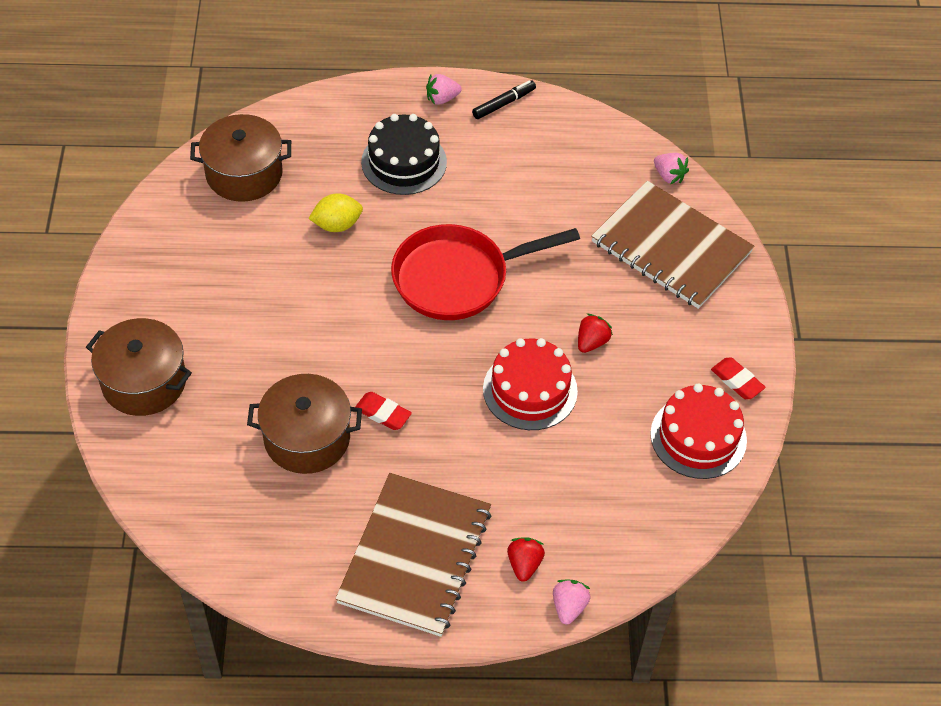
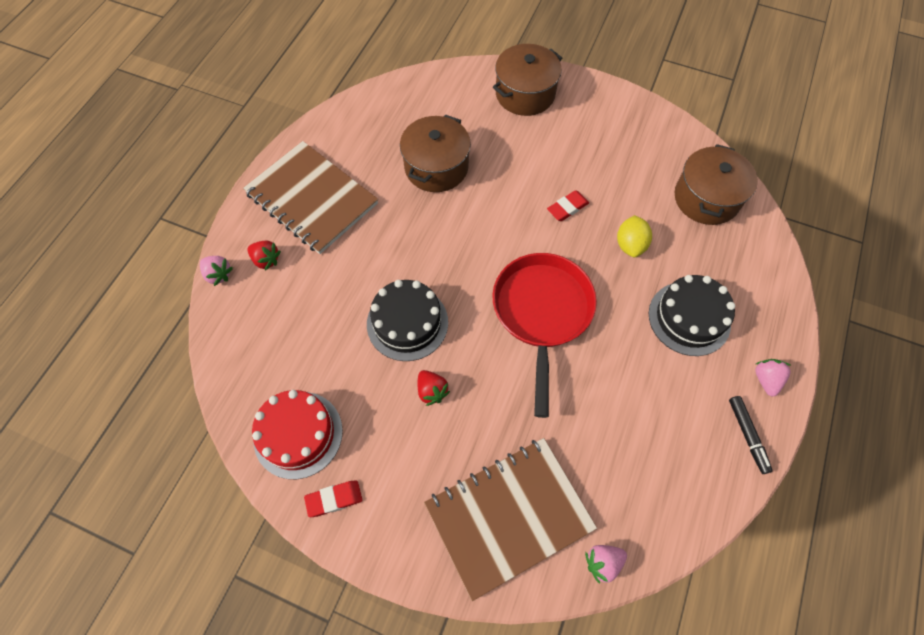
camera: 115 degrees right, 10 degrees up
(383, 413) = (434, 217): red eraser -> red eraser (567, 208)
(530, 390) = (407, 323): red cake -> black cake

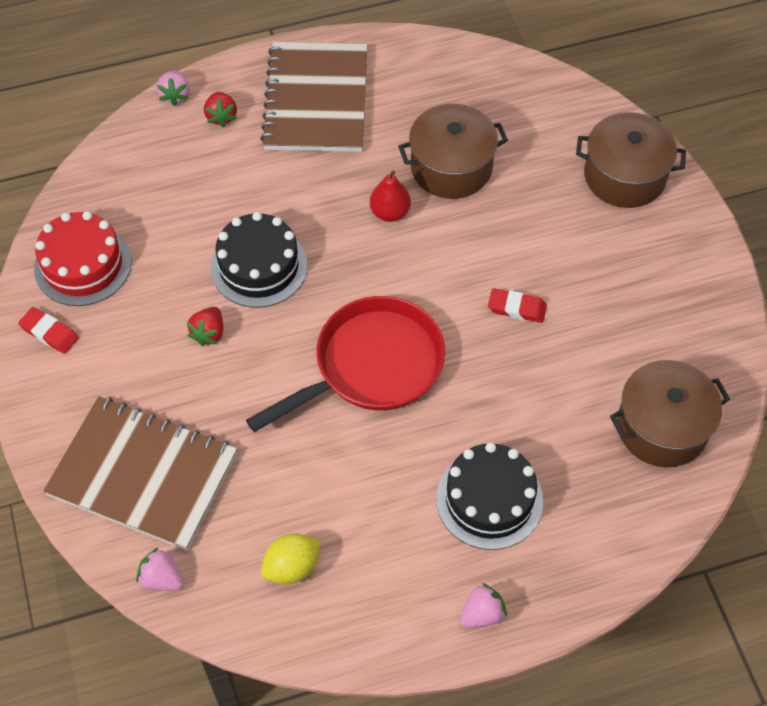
camera: 50 degrees right, 5 degrees down
(437, 221) = (390, 212): none -> red pear
(630, 245) = (527, 392): yellow lemon -> yellow lemon (292, 567)
(747, 435) = (400, 631): black marker -> none

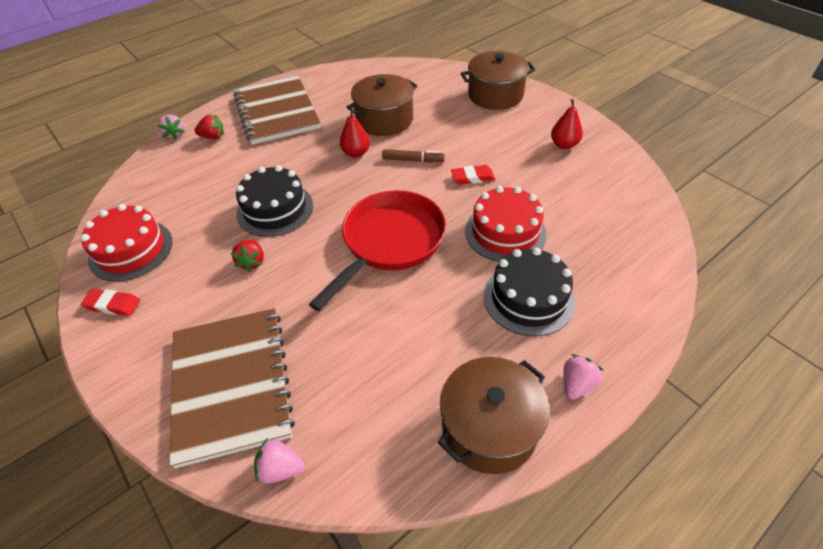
camera: 20 degrees left, 10 degrees down
(143, 474) = (231, 384): brown notebook -> brown notebook turned 75 degrees clockwise
(221, 116) = (213, 137): red strawberry -> red strawberry turned 60 degrees counterclockwise
(292, 567) = (398, 410): yellow lemon -> none
(456, 251) = (413, 160): none -> brown marker
(512, 404) = (505, 232): none -> red cake
(662, 427) = (615, 212): brown pot -> brown pot (489, 427)
(665, 300) = (564, 145): none -> red pear

